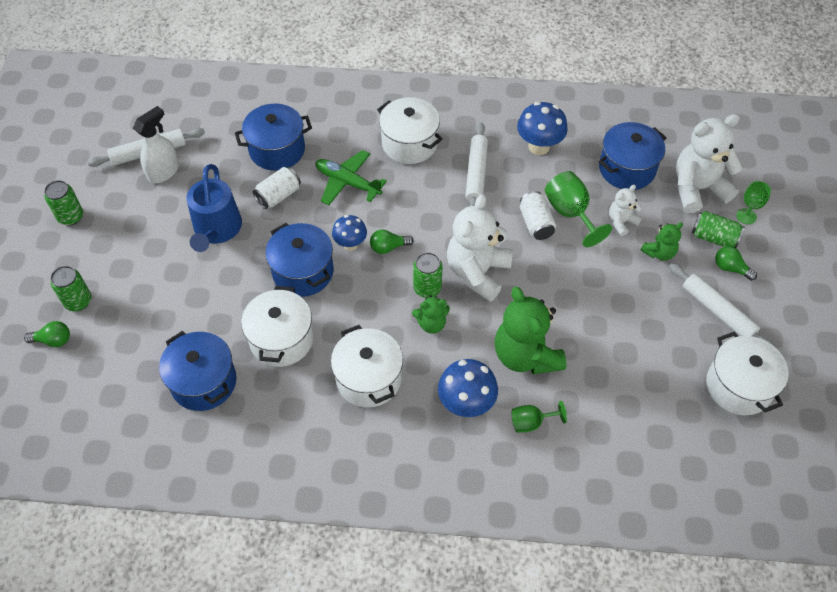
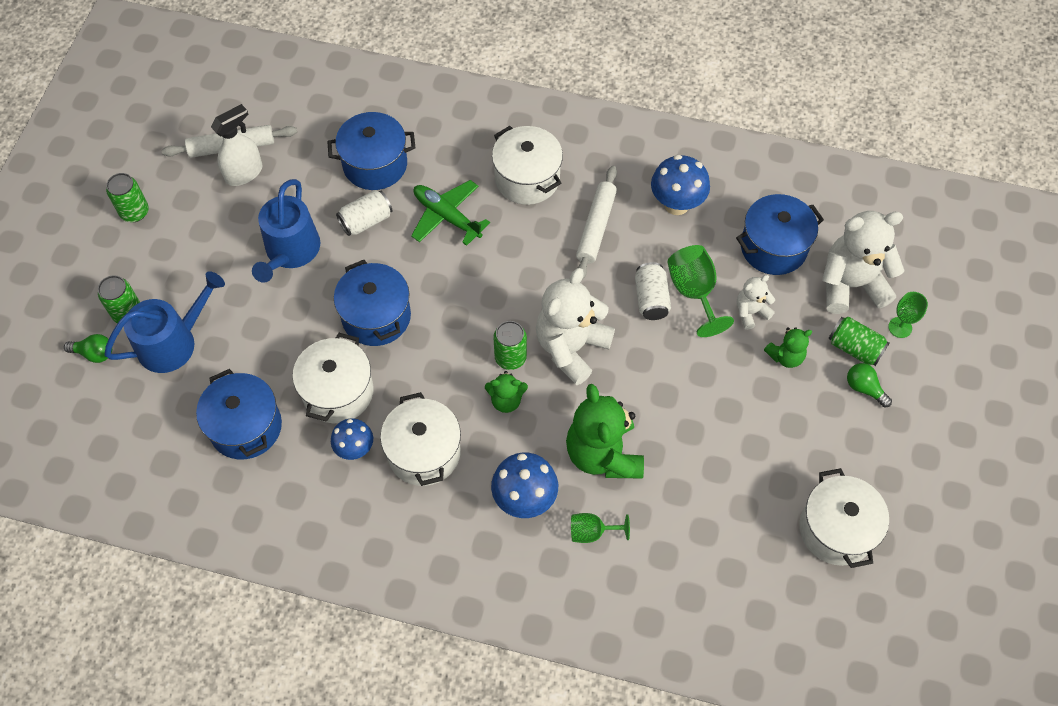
camera: 10 degrees right, 5 degrees up
(124, 320) = (173, 342): none -> blue watering can
(350, 244) = (435, 292): blue mushroom -> blue mushroom (355, 449)
(388, 247) = (477, 302): green light bulb -> none
(717, 311) = (835, 437): white rolling pin -> none

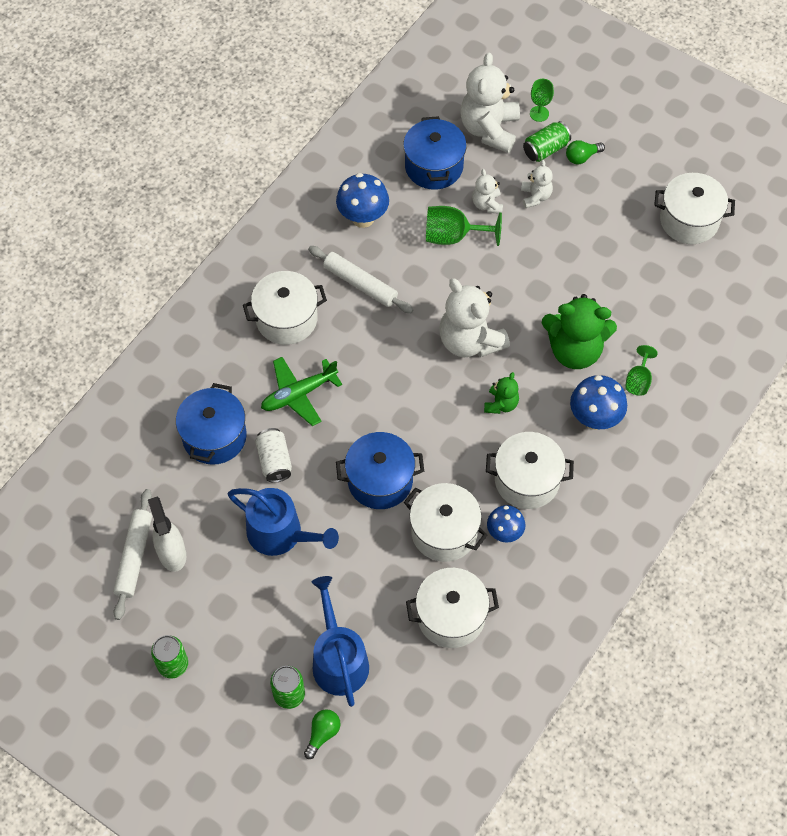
camera: 70 degrees left, 0 degrees up
(246, 427) = (451, 616): blue pot -> white pot
(510, 357) = (462, 388): green can -> none
(651, 299) = (447, 268): white can -> none
(785, 356) = (535, 196): green teddy bear -> white teddy bear

